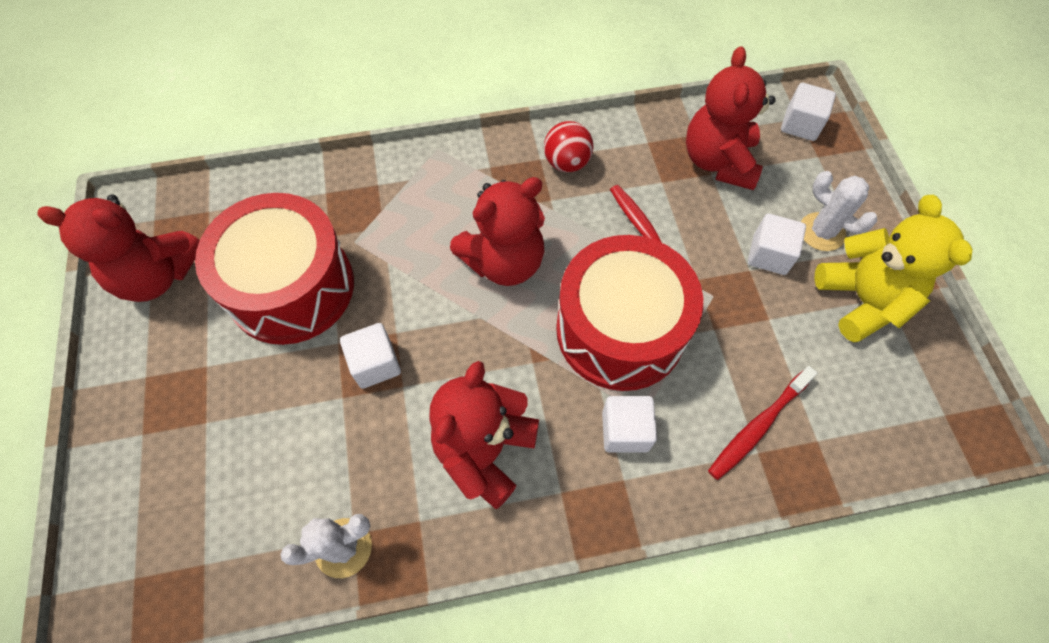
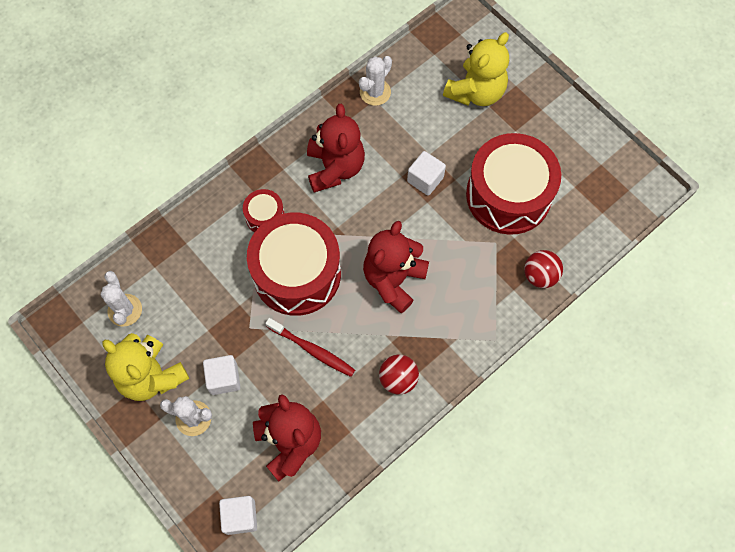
camera: 150 degrees right, 5 degrees up
(158, 275) = (590, 160): red teddy bear -> none
(203, 457) = (476, 92): none -> yellow teddy bear
(337, 184) = (540, 275): none -> red ball
(625, 431) = (265, 216): white cube -> red drum
(757, 426) = (191, 257): red toothbrush -> none
(878, 400) = (125, 310): none -> white cactus

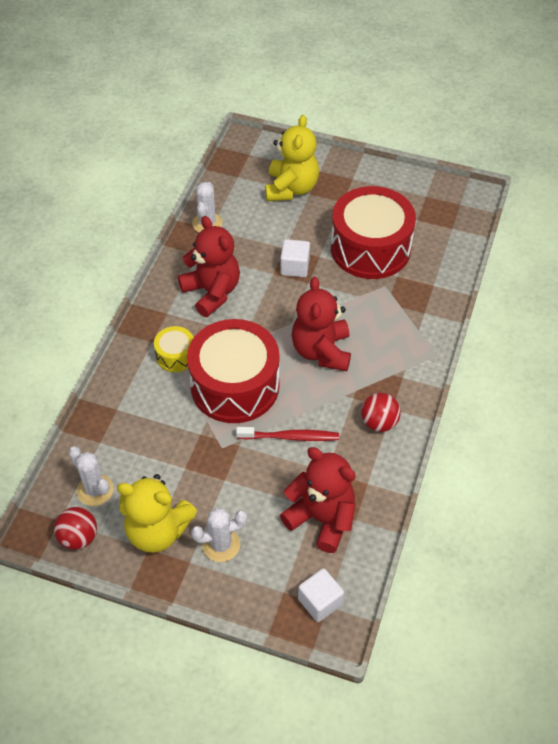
camera: 30 degrees left, 15 degrees down
(224, 378) = (227, 499): white cube -> none
(265, 216) = (176, 356): red drum -> yellow drum
(540, 275) = (437, 293): red ball -> red ball (78, 537)

